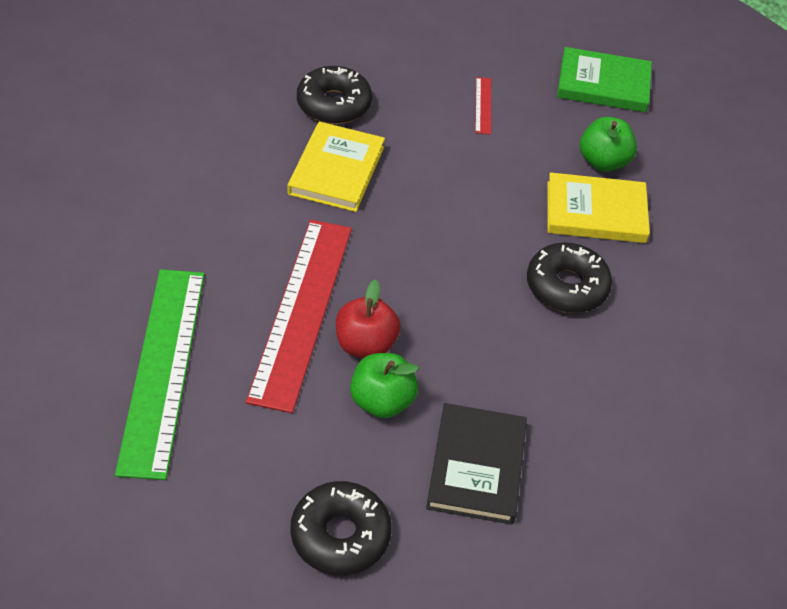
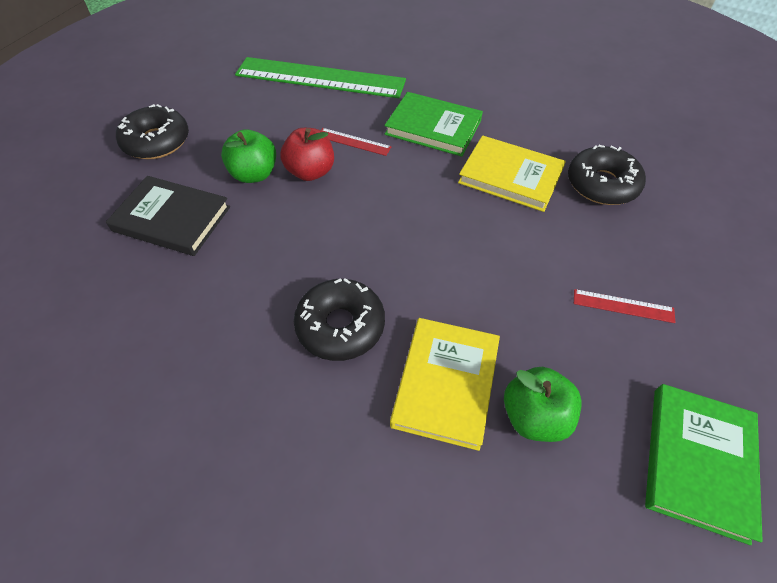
camera: 105 degrees right, 5 degrees up
(261, 237) = (433, 127): none -> green book
(301, 311) = (353, 141): red ruler -> red ruler, size x0.40

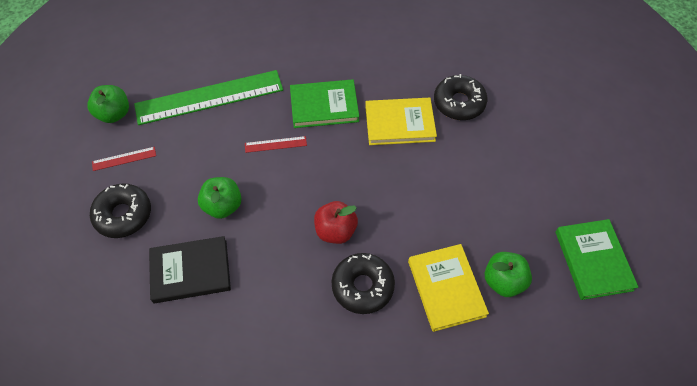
camera: 30 degrees left, 5 degrees up
(222, 59) = (114, 114): none -> green apple
(310, 172) = (263, 184): red apple -> red apple (335, 231)
(623, 306) = (514, 186): red ruler -> red ruler (124, 158)

